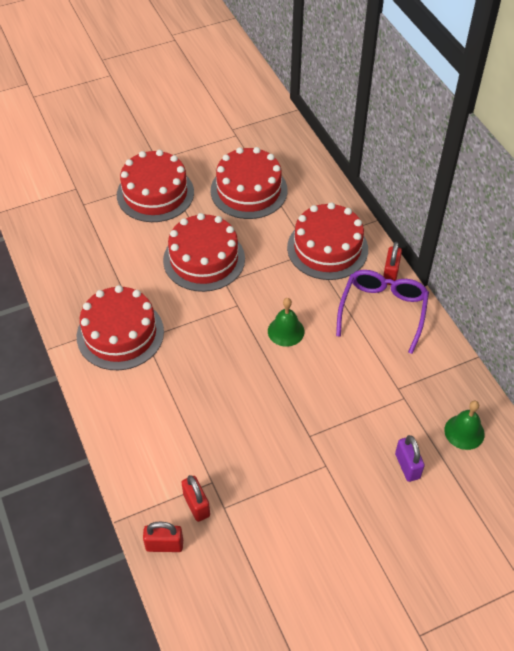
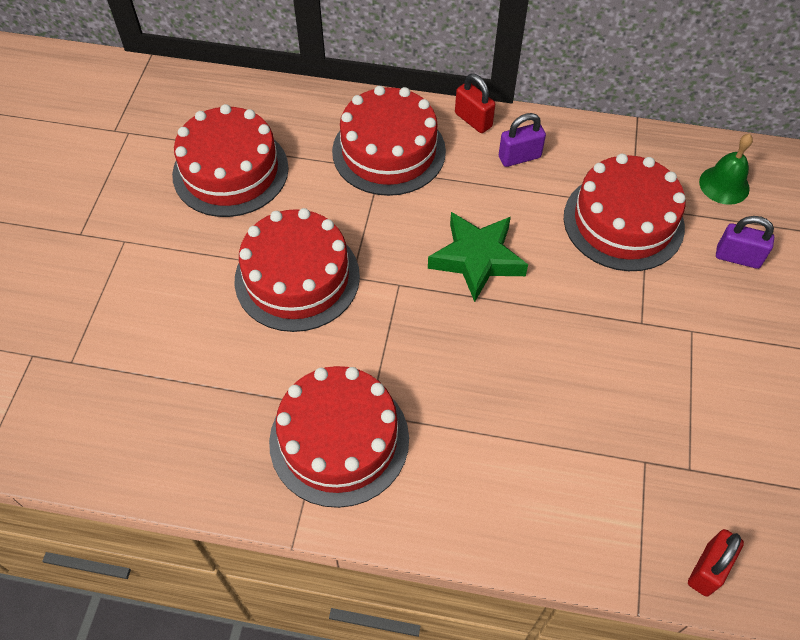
camera: 55 degrees left, 5 degrees up
(155, 193) = (137, 268): red cake -> red cake (623, 221)
(196, 505) = (669, 498): red padlock -> none
(286, 331) = (477, 259): green bell -> green star
(382, 312) = (519, 157): purple glasses -> purple padlock

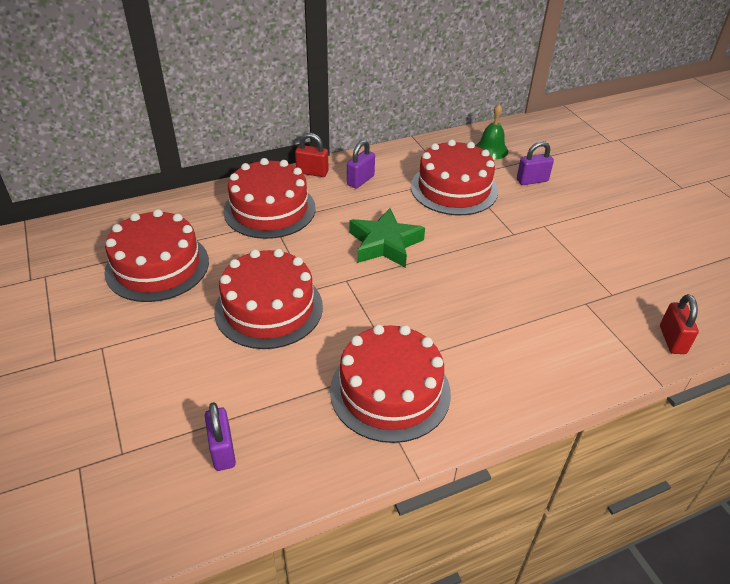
camera: 35 degrees left, 15 degrees down
(148, 409) = (222, 450): none -> purple padlock

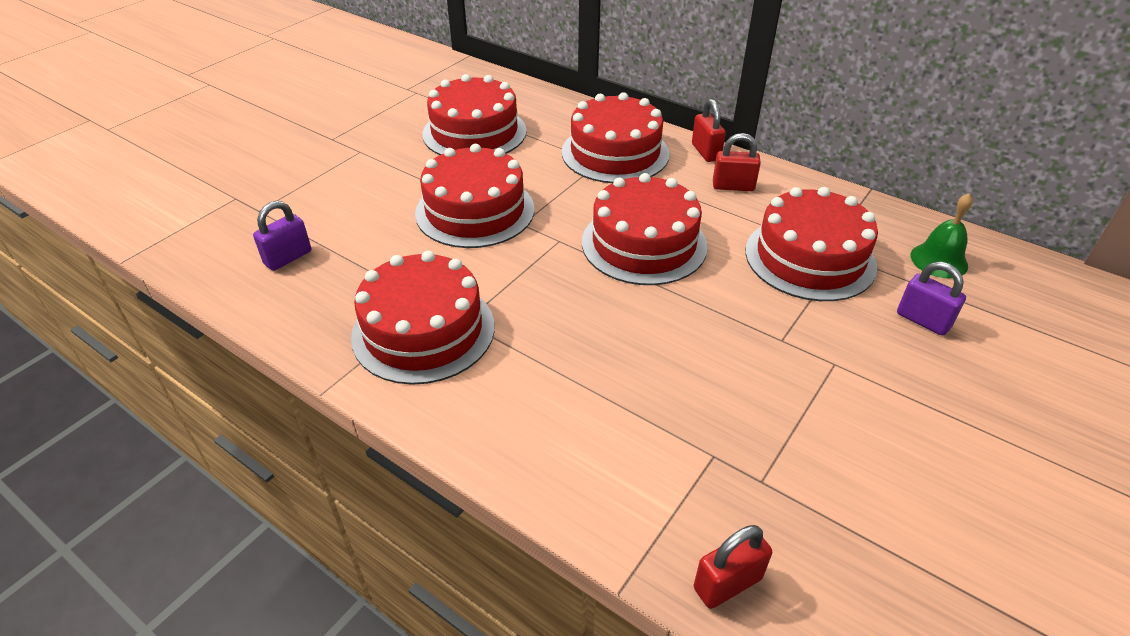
camera: 60 degrees right, 0 degrees up
(360, 180) = (733, 186): purple padlock -> red padlock
(385, 244) = (644, 244): green star -> red cake

